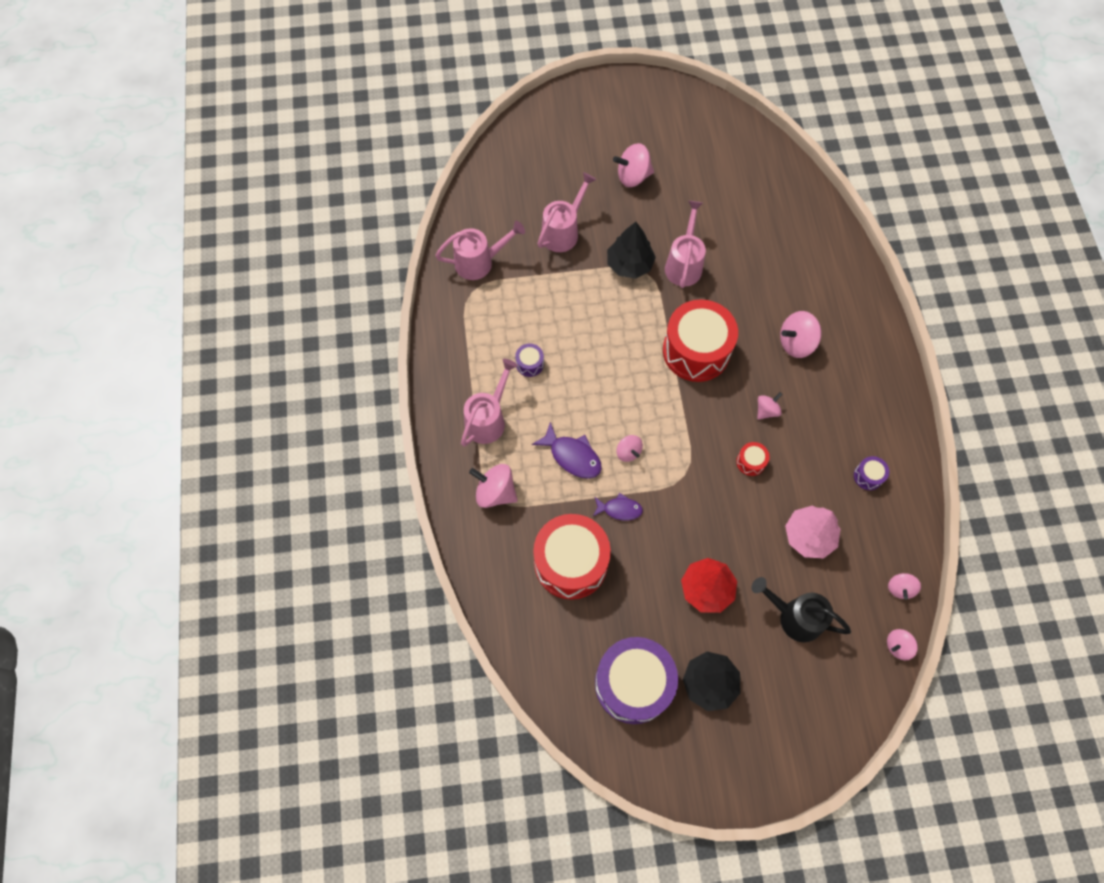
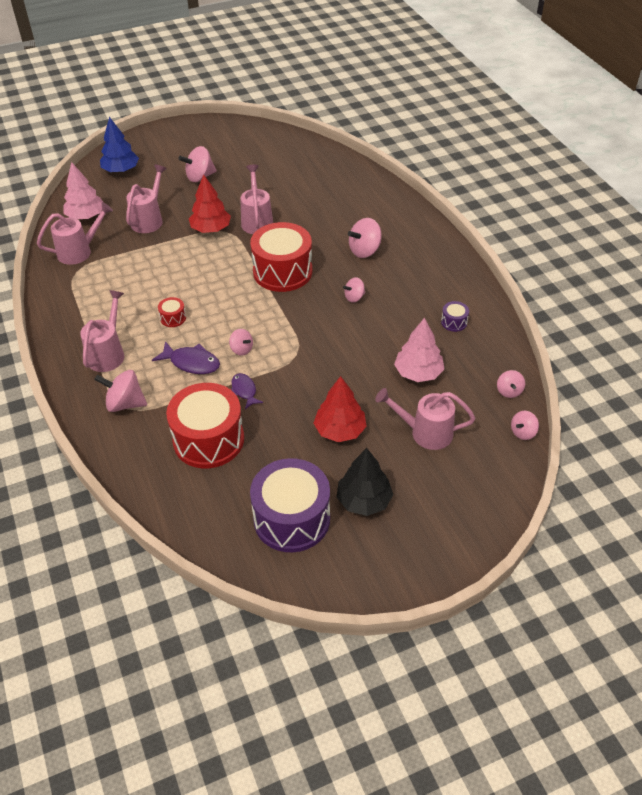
camera: 15 degrees left, 20 degrees down
(494, 208) = (86, 216): none -> pink tree
(529, 364) = (138, 308): purple drum -> none
(544, 143) = (121, 170): none -> blue tree
(619, 509) = (244, 391): purple fish -> purple fish turned 105 degrees counterclockwise
(629, 264) = (211, 229): black tree -> red tree
(750, 462) = (351, 334): red drum -> red drum (173, 318)
(766, 410) = (354, 297): pink spinning top -> pink spinning top turned 150 degrees counterclockwise
(794, 617) = (425, 432): black watering can -> pink watering can

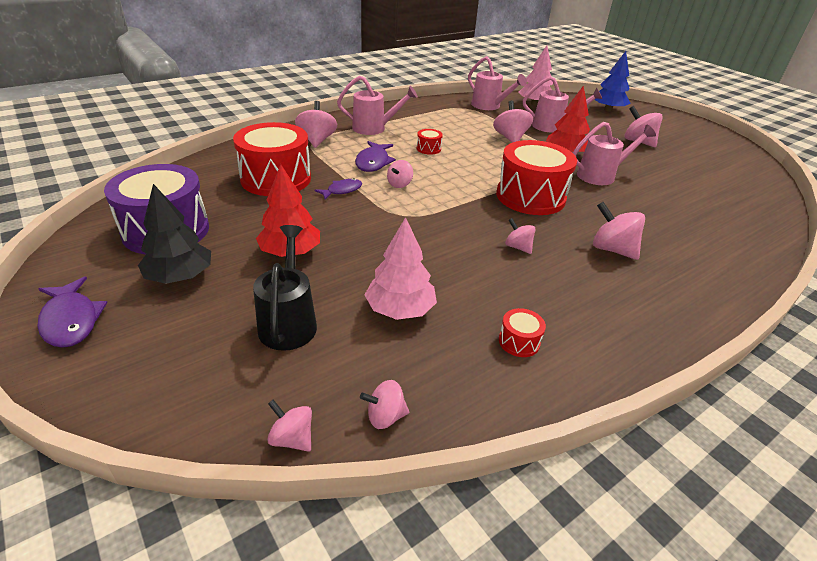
camera: 75 degrees right, 10 degrees down
(166, 255) = (510, 138): none -> pink spinning top
(411, 562) = (71, 320): none -> purple fish
(425, 432) = (289, 321): pink watering can -> black watering can
(454, 322) = (519, 342): purple drum -> red drum

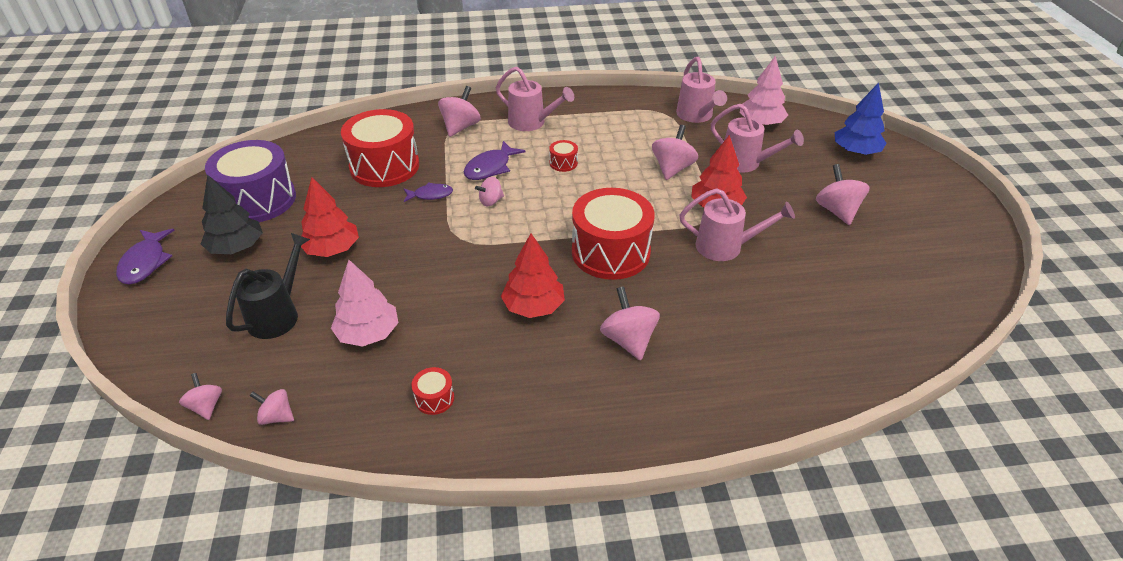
camera: 30 degrees right, 5 degrees up
(518, 247) = (533, 306): pink spinning top -> red tree

